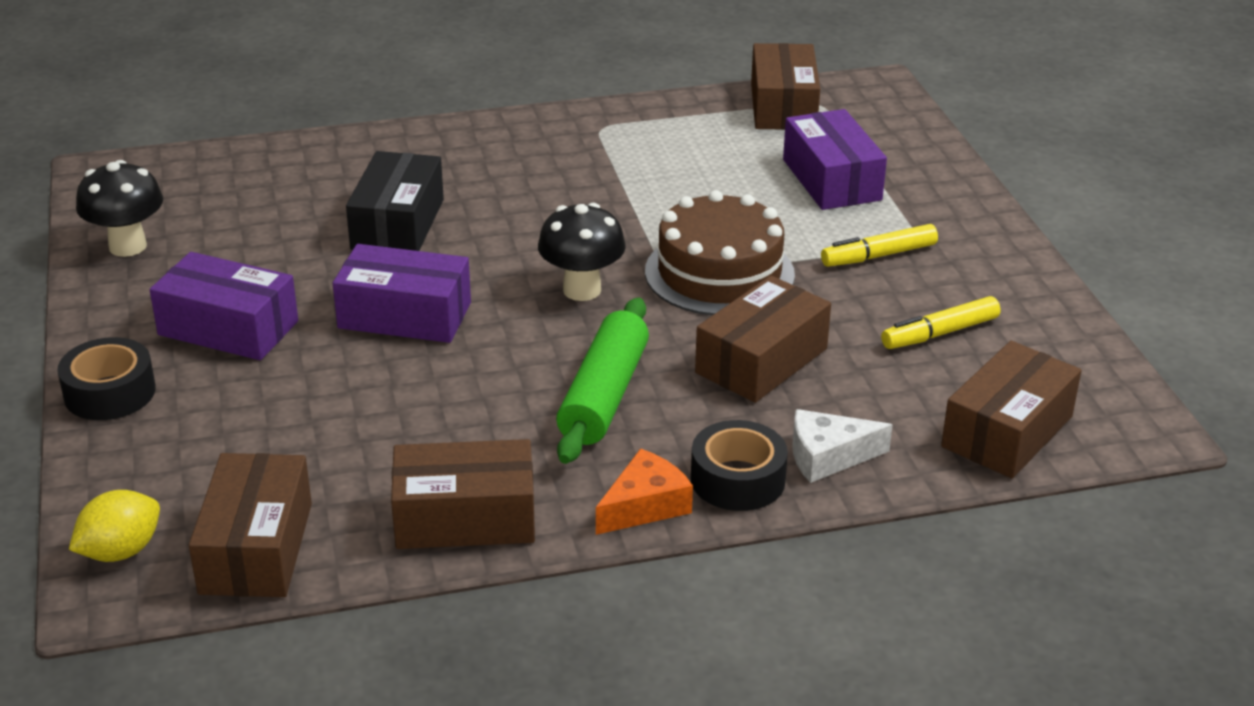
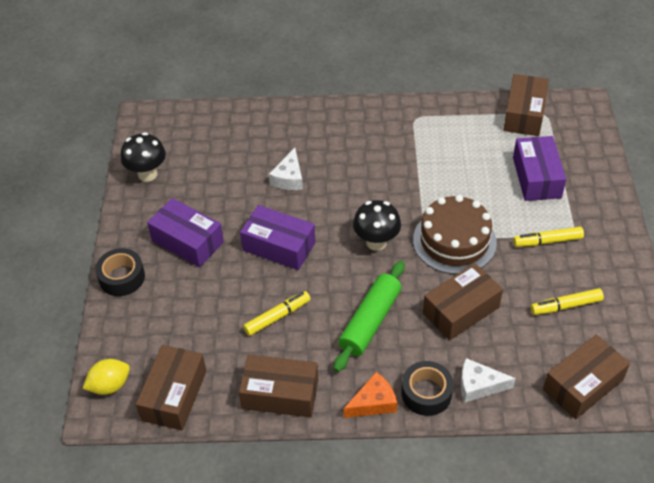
camera: 15 degrees right, 15 degrees up
(398, 224) = (289, 178): black box -> white cheese
(428, 411) = (277, 317): none -> yellow marker

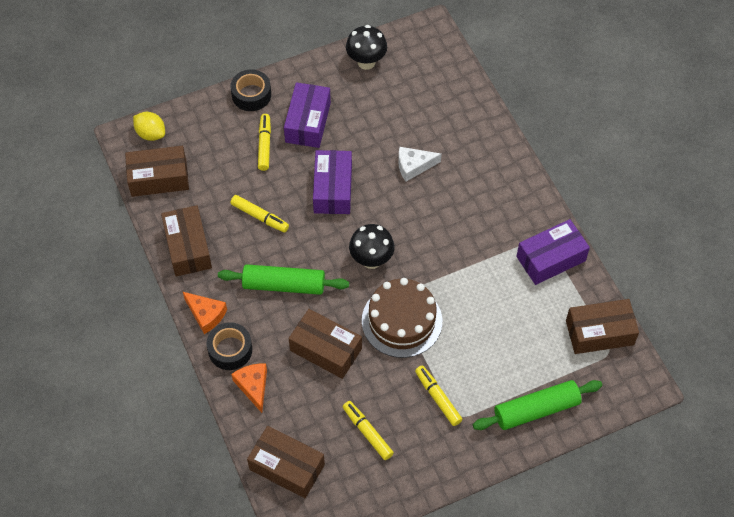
camera: 65 degrees right, 10 degrees up
(192, 286) = (264, 145): none -> yellow marker
(479, 385) = (253, 386): white cheese -> orange cheese
(536, 177) = (516, 367): purple box -> purple box (551, 258)
(584, 178) = (536, 410): none -> green rolling pin

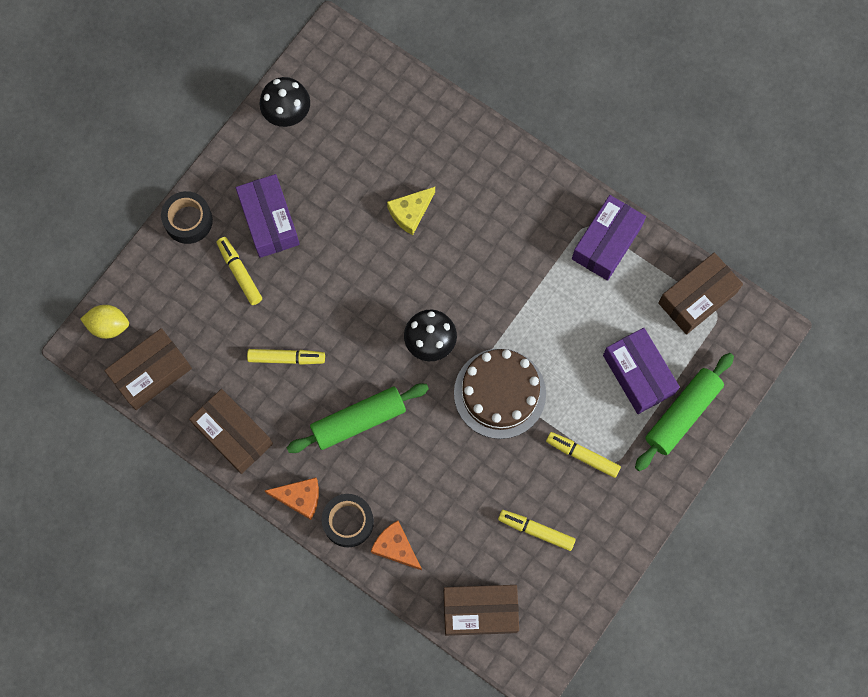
camera: 30 degrees left, 15 degrees up
(326, 349) = (443, 467): brown box -> none
(333, 189) = (343, 285): purple box -> purple box (638, 374)
(413, 166) = (410, 213): white cheese -> yellow cheese

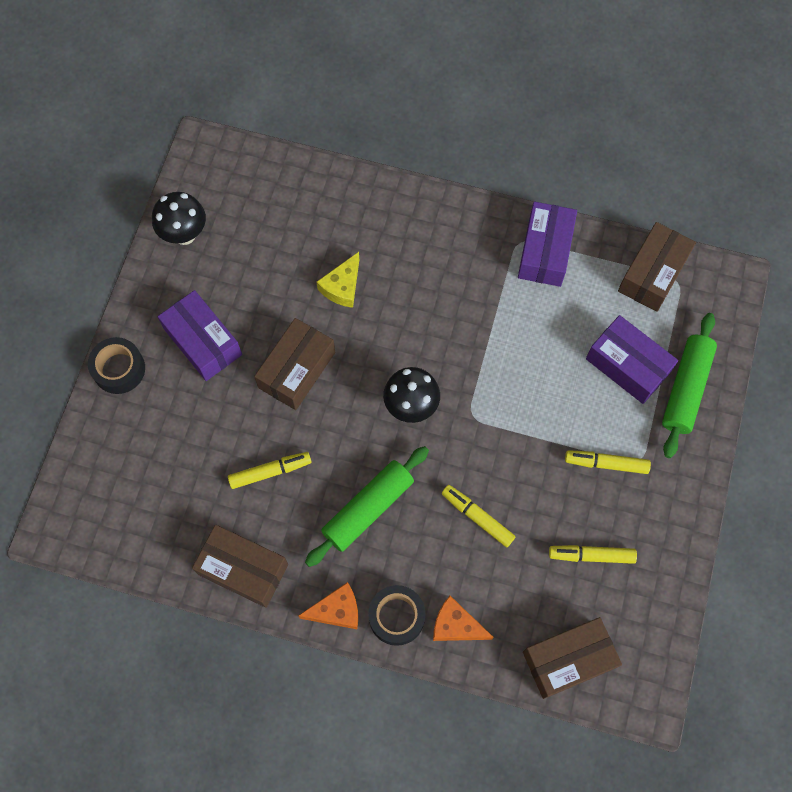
camera: 20 degrees left, 5 degrees down
(109, 326) = (71, 503): yellow lemon -> none
(151, 373) = (133, 536): brown box -> brown box (297, 370)
(240, 273) = (191, 403): yellow marker -> yellow marker (477, 517)
(499, 393) = (500, 431): brown cake -> none

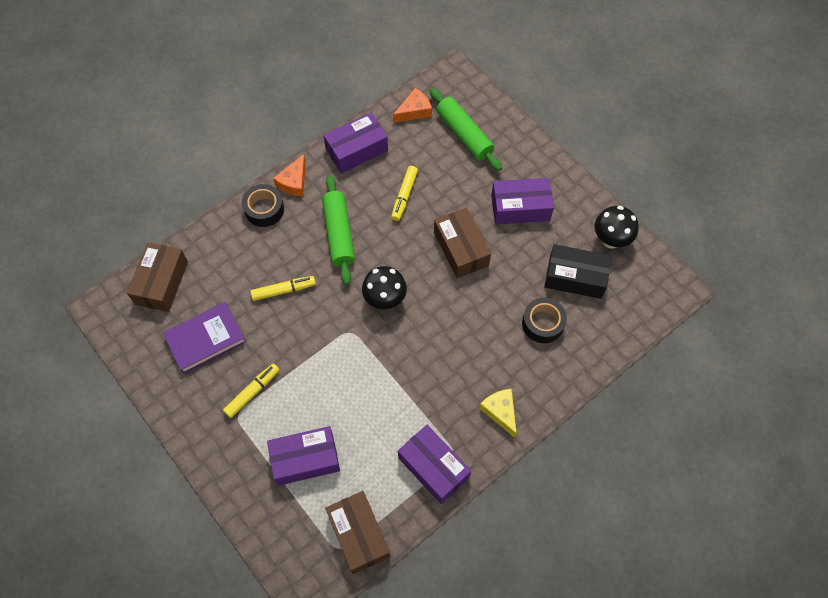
camera: 125 degrees right, 5 degrees down
(119, 369) = (534, 154): black tape -> black tape (542, 323)
(243, 569) = (356, 150): brown box -> purple box
(253, 243) = (575, 277): none -> black box
(342, 287) = (502, 312): yellow cheese -> yellow cheese (500, 411)
(456, 625) = (233, 236): orange cheese -> orange cheese (414, 111)
(591, 555) = (206, 339): yellow marker -> purple book
(686, 389) = (258, 487): green rolling pin -> green rolling pin (464, 134)

